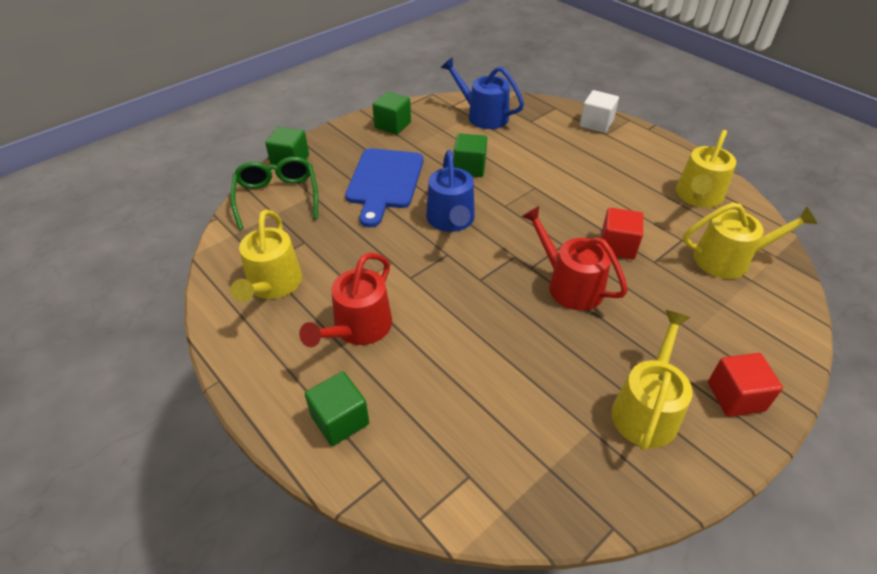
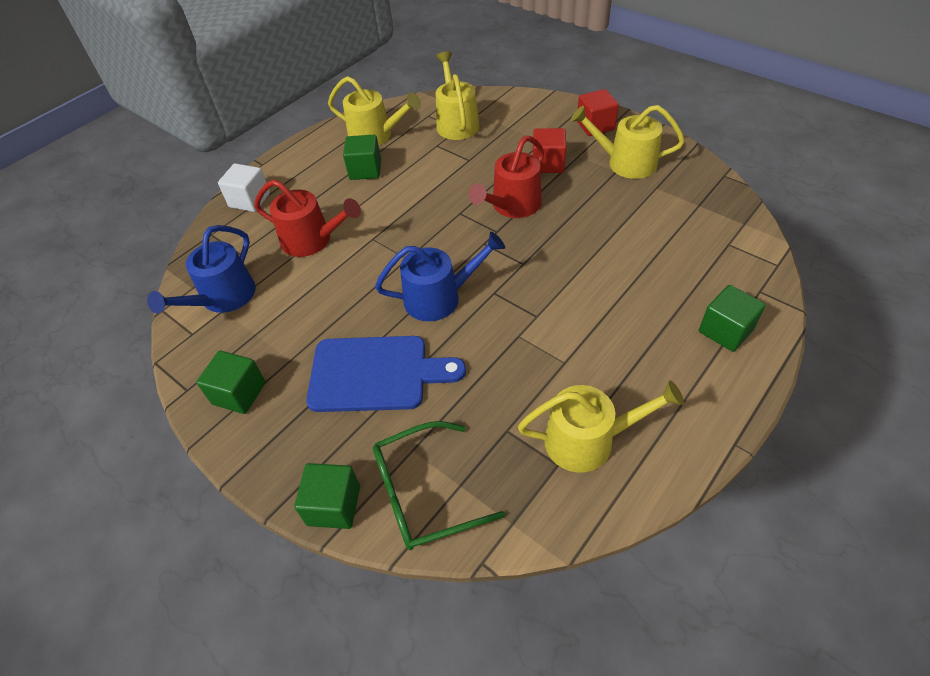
camera: 95 degrees left, 5 degrees up
(358, 328) = (619, 343): red watering can -> red watering can (312, 240)
(469, 168) = (340, 296): green cube -> green cube (365, 170)
(617, 246) = (454, 180): red cube -> red cube (548, 164)

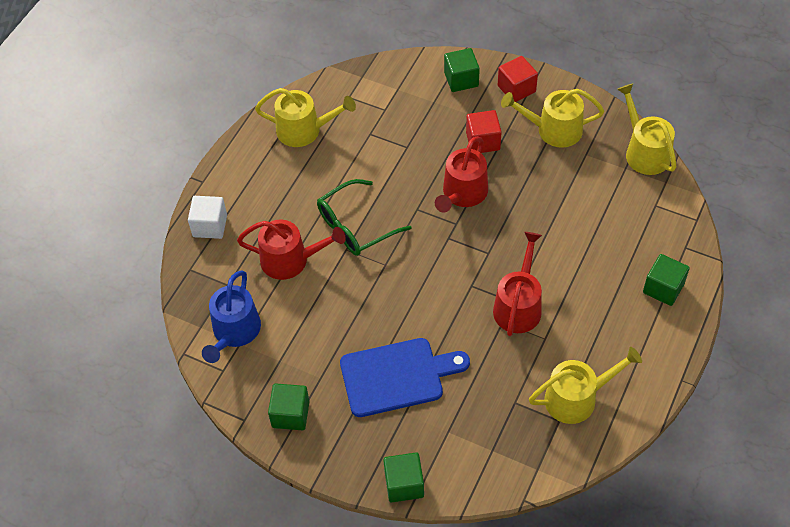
camera: 15 degrees left, 5 degrees up
(365, 170) = (310, 174): green cube -> green cube (461, 79)
(425, 493) = (468, 461): green glasses -> green glasses (356, 226)
(439, 297) = (426, 298): blue watering can -> none
(456, 123) = (381, 103): yellow watering can -> yellow watering can (644, 152)
(542, 322) = (518, 306): none -> red watering can

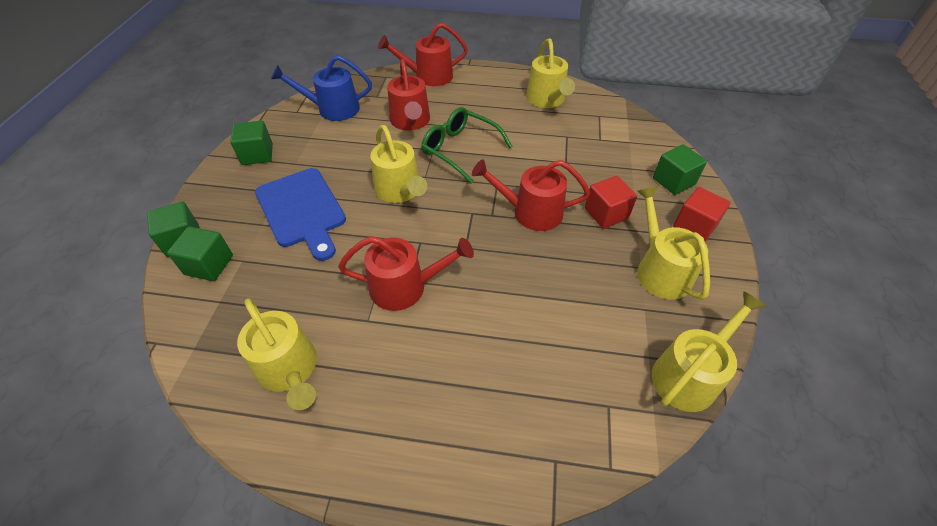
camera: 70 degrees right, 5 degrees down
(210, 226) = (429, 76): white cube -> red watering can
(398, 289) = (400, 190): none -> yellow watering can
(663, 288) = (475, 442): green cube -> green cube (209, 265)

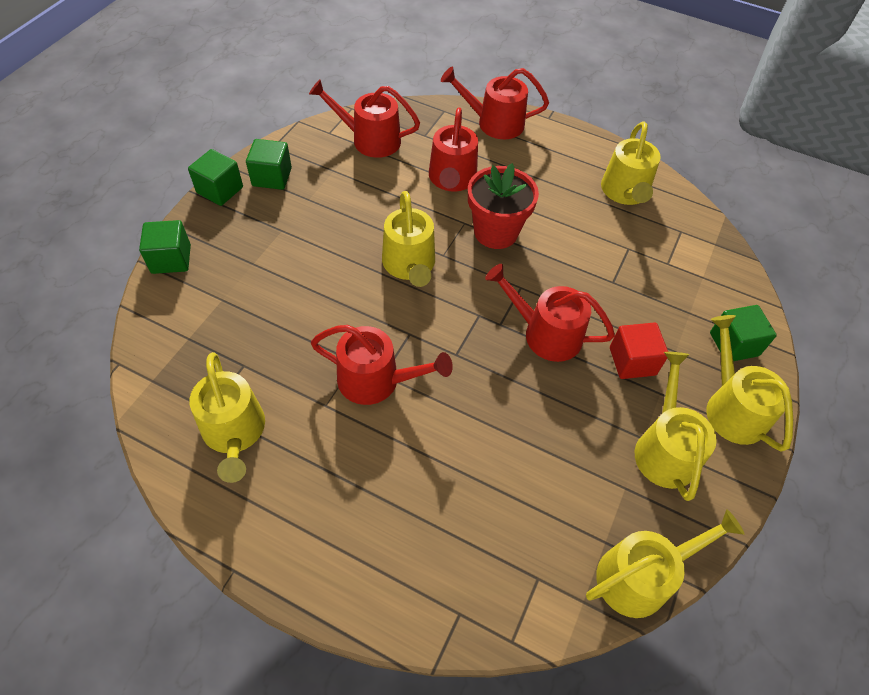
camera: 15 degrees right, 5 degrees up
(209, 265) = (189, 295): green cube -> green cube (220, 190)
(302, 210) = (298, 259): blue cutting board -> none
(333, 109) = (370, 140): blue watering can -> red watering can
(460, 150) = (496, 232): green glasses -> red flower pot
(694, 226) = (732, 408): red cube -> yellow watering can

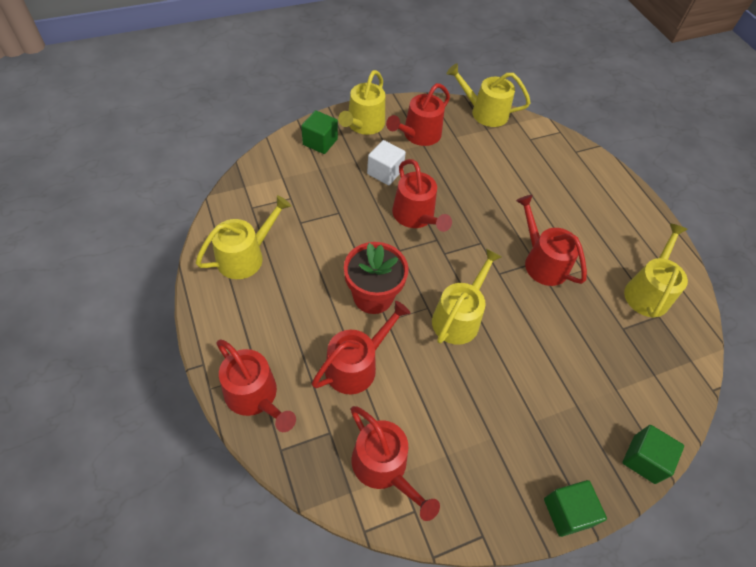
camera: 140 degrees left, 0 degrees up
(272, 177) = (509, 491): green cube -> none
(632, 361) = (385, 172): red cube -> white cube
(664, 449) = (418, 135): yellow watering can -> red watering can

